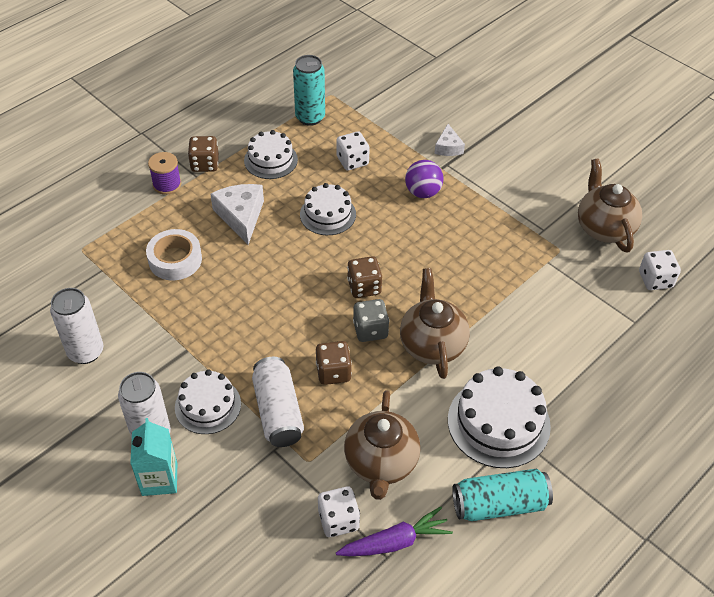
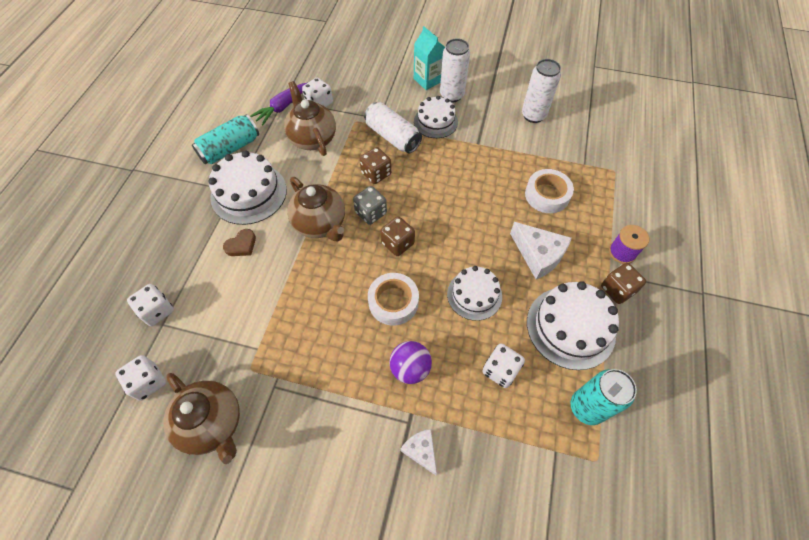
camera: 150 degrees right, 10 degrees up
(271, 160) = (570, 327): white cake -> white cake, size x1.54
(404, 241) = (393, 302): none -> white tape
(530, 362) = (241, 245): none -> brown heart
(638, 336) = (157, 311): none -> white dice

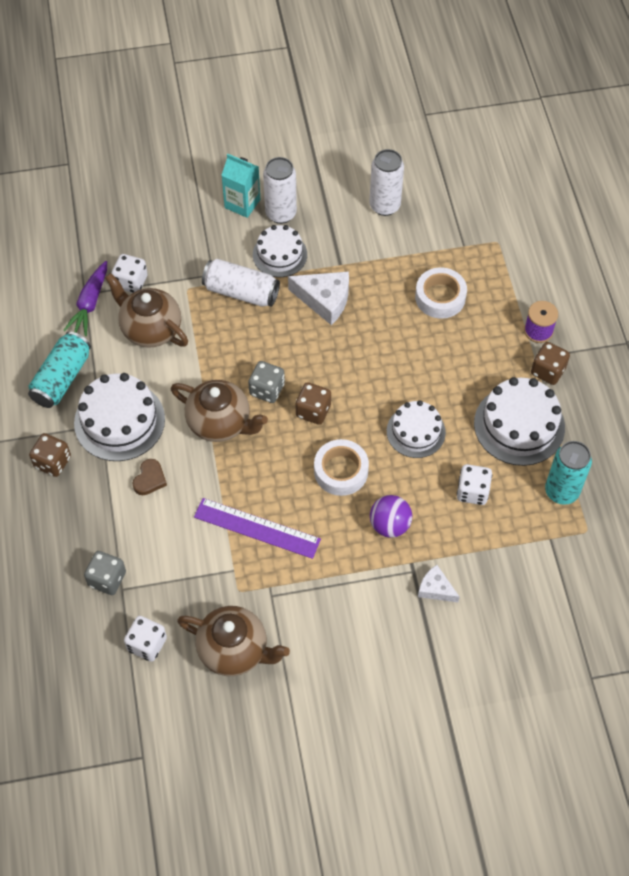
camera: 25 degrees left, 0 degrees up
(157, 311) = (107, 579): white dice -> grey dice
(297, 321) = (257, 528): none -> purple ruler
(376, 174) = (247, 343): brown dice -> brown dice (52, 462)
(538, 255) = (459, 366): white cheese -> white cheese (324, 300)

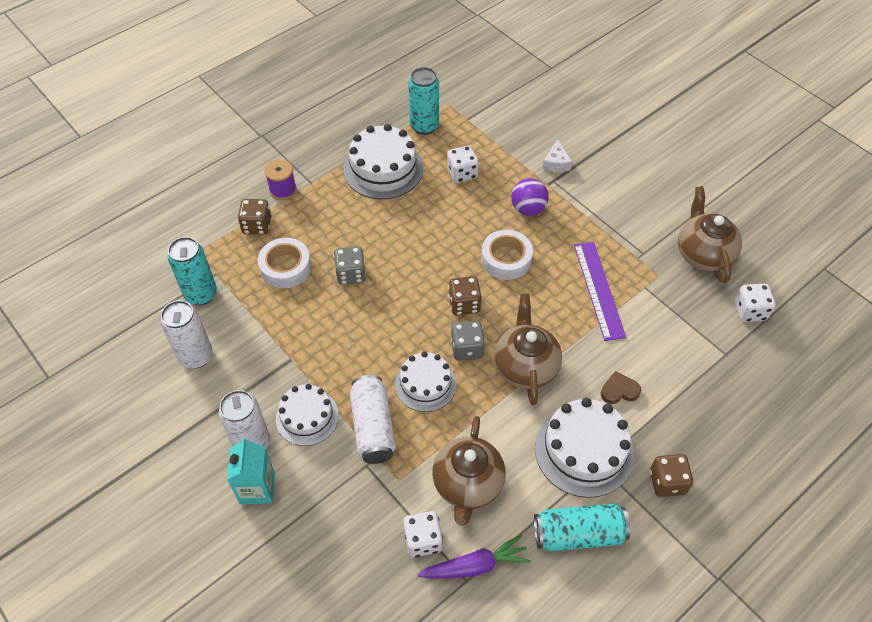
camera: 120 degrees left, 5 degrees down
(107, 579) = (728, 369): grey dice -> grey dice (351, 274)
(324, 300) = (340, 352): white cheese -> none
(416, 432) = (434, 227): white cake -> white cake (425, 384)
(447, 229) = (201, 294): none -> turquoise can
(547, 371) = (320, 170): brown dice -> brown dice (257, 226)

